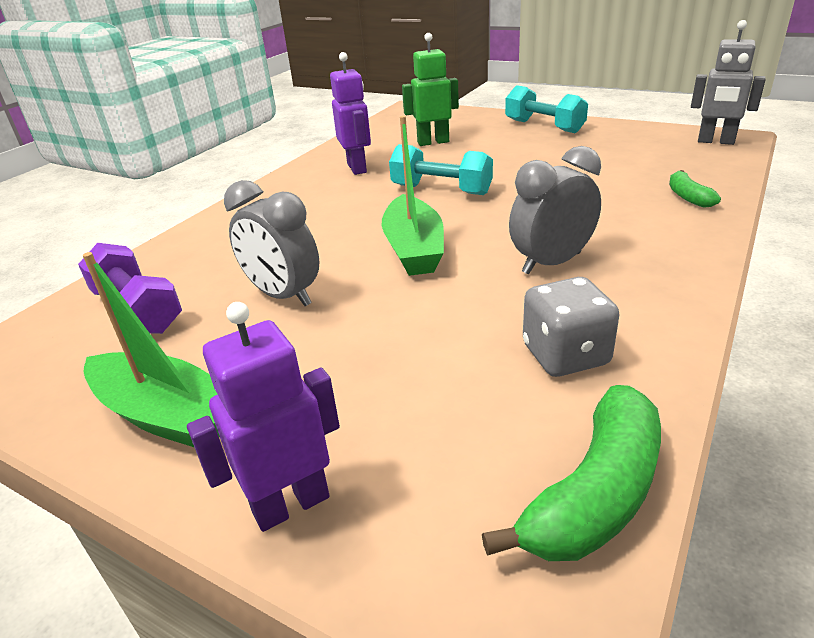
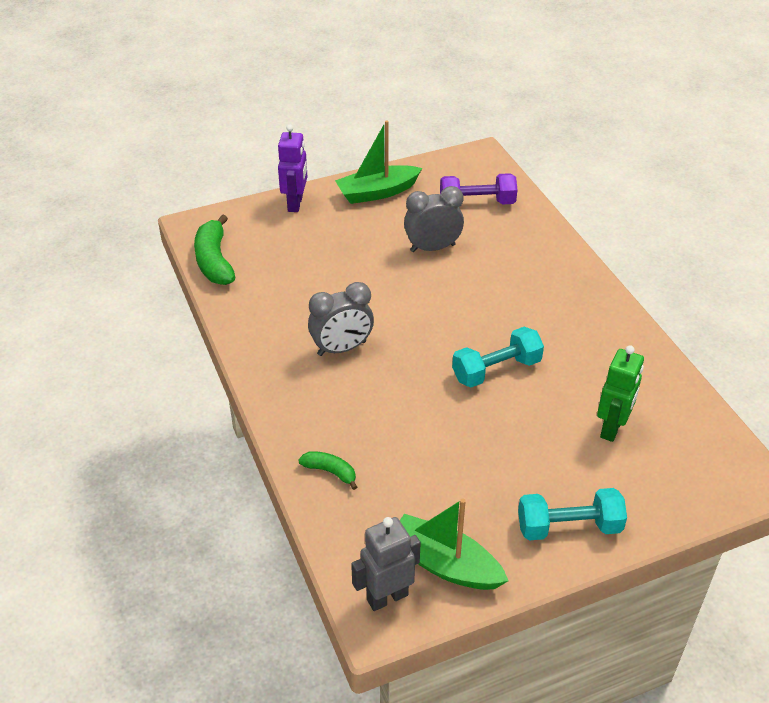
camera: 125 degrees right, 10 degrees up
(357, 168) = (596, 354): purple robot -> none
(414, 249) = (424, 311): green boat -> green boat (444, 564)
(551, 263) = (342, 348): grey clock -> grey clock turned 60 degrees clockwise
(565, 355) = (274, 300): grey dice -> none

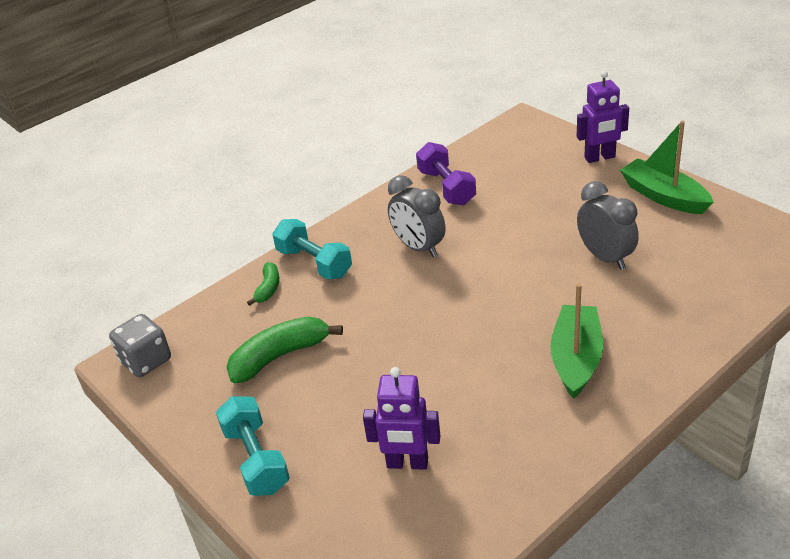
camera: 75 degrees right, 5 degrees down
(214, 261) = (484, 146): green banana -> green banana (280, 356)
(387, 597) = (146, 361): grey robot -> grey dice
(444, 564) = (188, 385): green boat -> green boat (576, 359)
(477, 203) = (711, 266): purple dumbbell -> purple dumbbell (446, 187)
(496, 370) = (447, 352): turquoise dumbbell -> turquoise dumbbell (314, 263)
(612, 428) = (407, 463): green robot -> purple robot

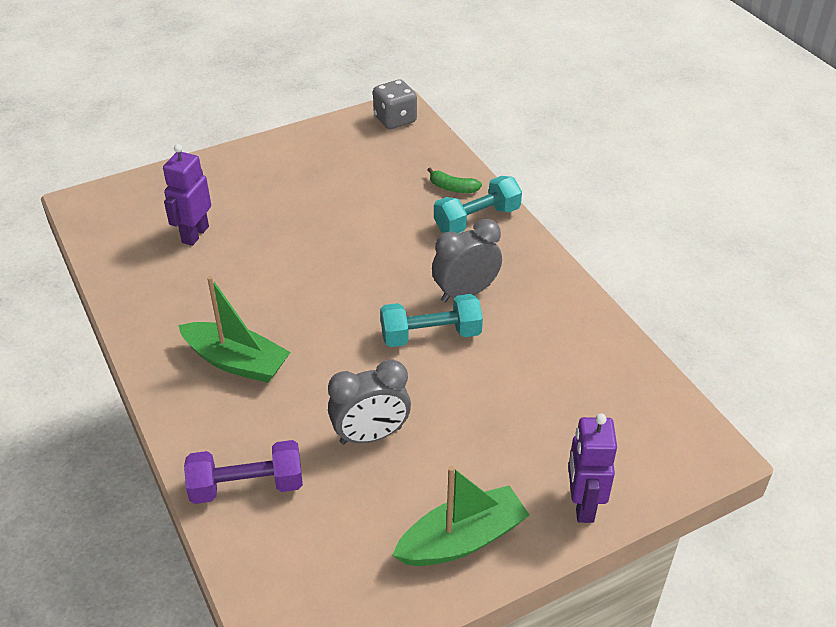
camera: 100 degrees right, 5 degrees up
(256, 459) = (253, 163): turquoise dumbbell -> turquoise dumbbell (431, 335)
(280, 356) = (357, 185): green banana -> none
(446, 187) = (571, 338): purple dumbbell -> purple dumbbell (247, 486)

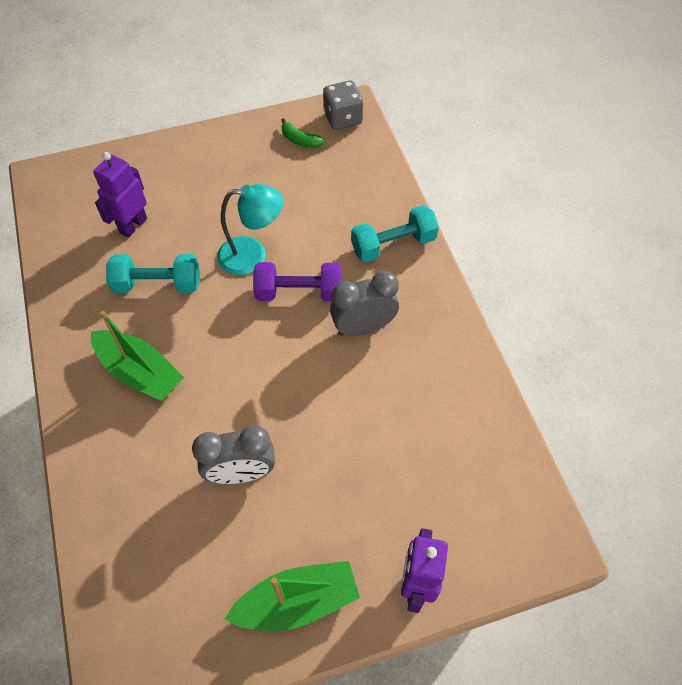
camera: 10 degrees right, 15 degrees up
(247, 486) = (120, 509): purple dumbbell -> purple dumbbell (299, 292)
(331, 245) = (252, 255): none -> turquoise lamp
(431, 335) = (320, 370): turquoise dumbbell -> turquoise dumbbell (157, 284)
(452, 188) = (379, 205): green banana -> green banana (300, 140)

